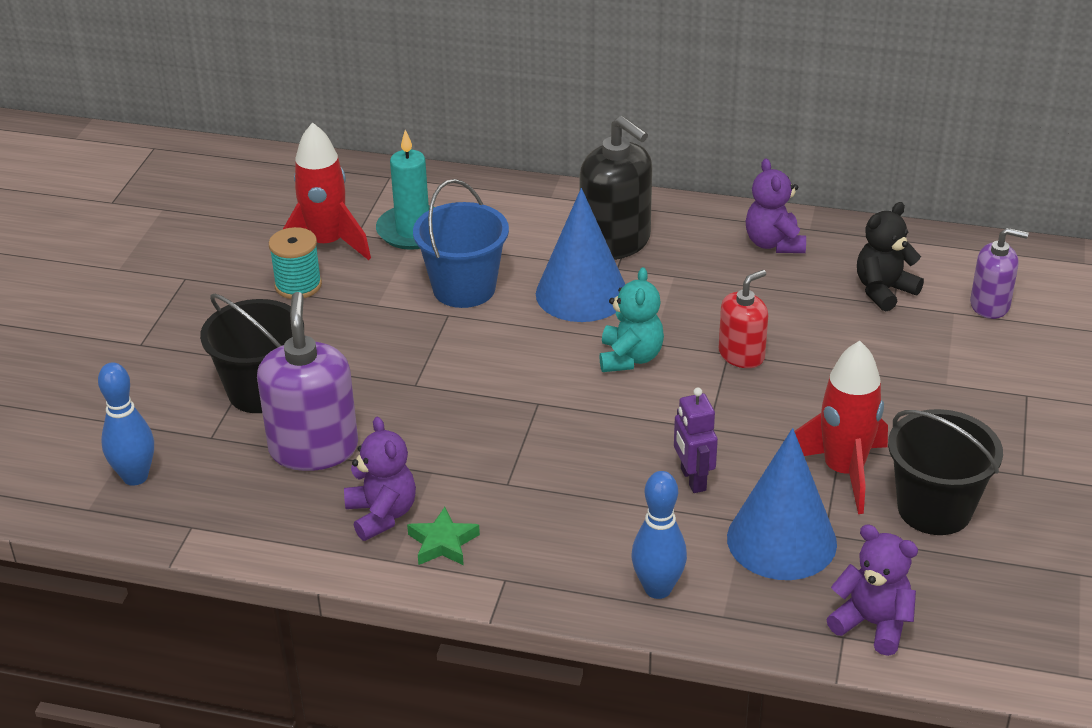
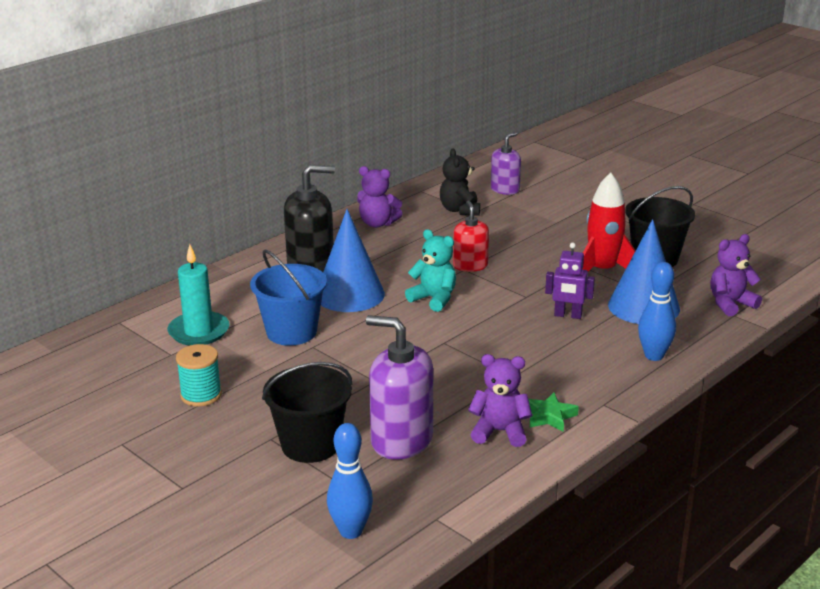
camera: 60 degrees left, 10 degrees down
(326, 244) = (166, 370): red rocket -> none

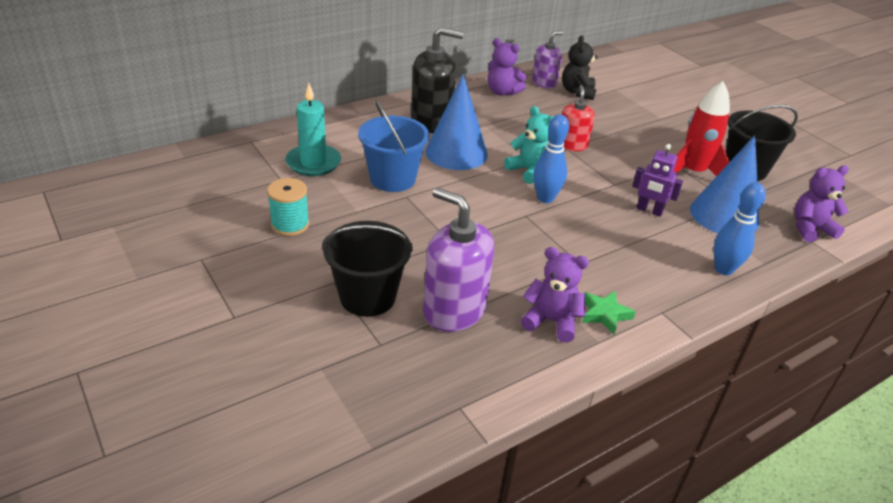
camera: 10 degrees right, 10 degrees up
(351, 531) = (371, 403): blue bowling pin -> blue bowling pin (545, 198)
(505, 189) = (622, 81): purple soap dispenser -> purple soap dispenser (544, 83)

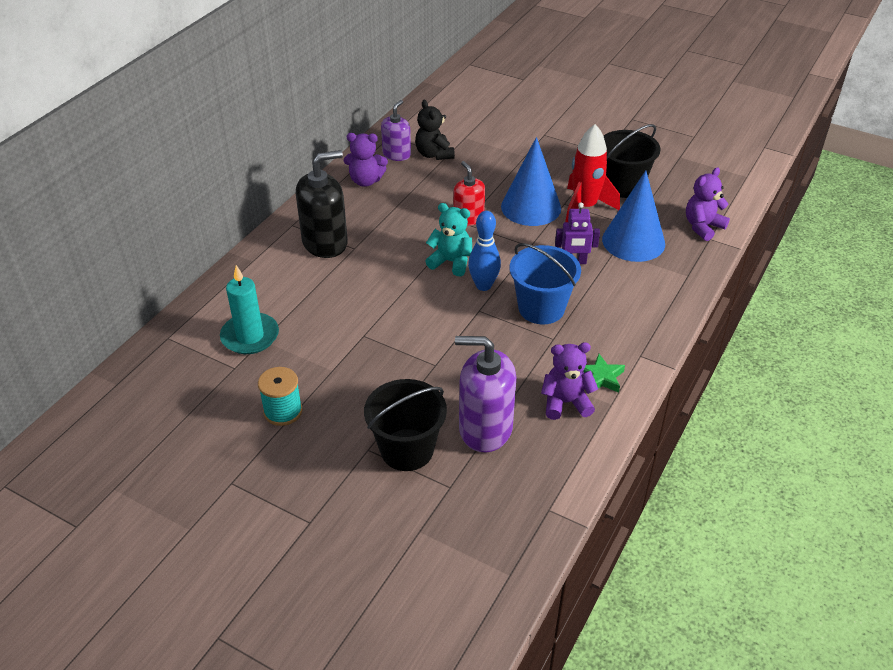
camera: 25 degrees left, 5 degrees up
(392, 179) = (337, 322): blue bucket -> blue bucket (541, 308)
(456, 152) = (373, 269): blue cone -> blue cone (531, 207)
(723, 269) = (662, 295): blue bowling pin -> none

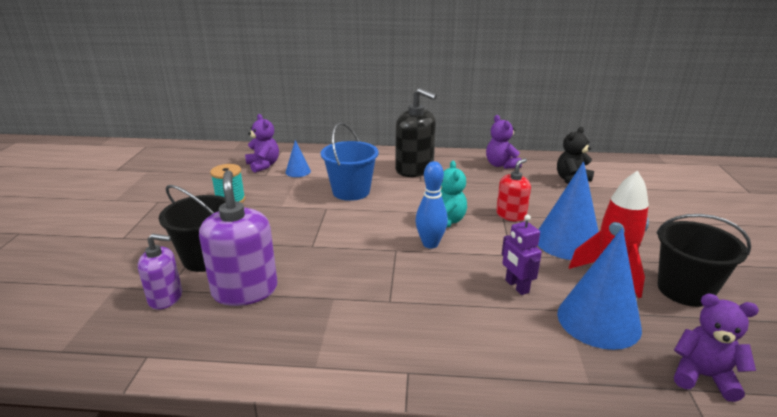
camera: 65 degrees right, 15 degrees down
(250, 336) = (298, 171): turquoise candle -> blue cone
(396, 154) = (549, 167): purple soap dispenser -> purple soap dispenser (166, 298)
(541, 308) = (427, 283): blue bucket -> blue bucket (351, 191)
(566, 402) = (301, 331): purple teddy bear -> purple teddy bear (263, 165)
(601, 377) = (352, 348): green star -> none

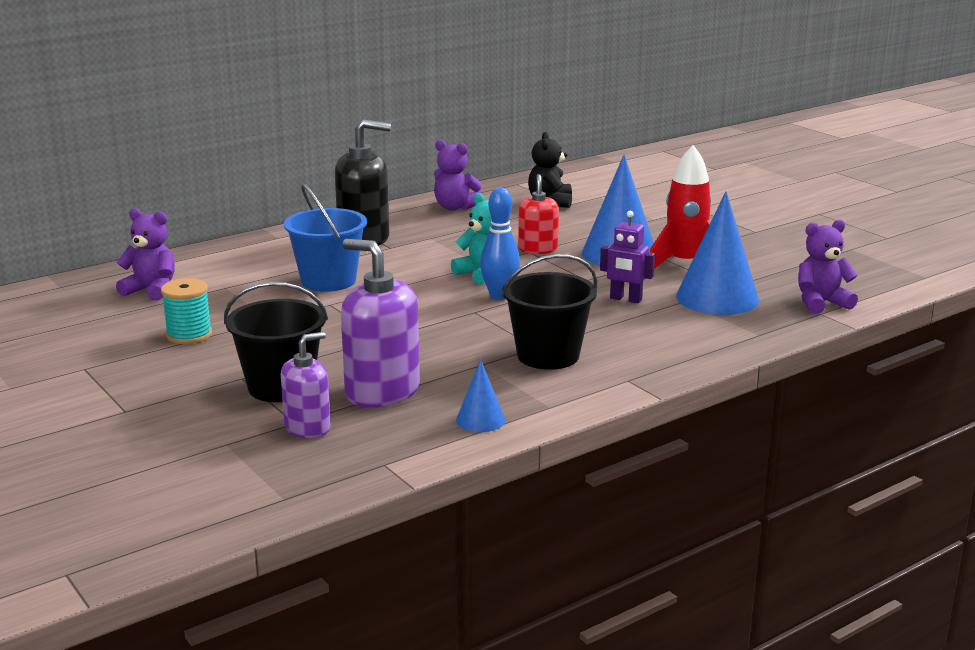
camera: 40 degrees left, 5 degrees down
(298, 171) = (217, 282): blue cone -> blue cone (480, 420)
(684, 290) = (751, 257): black bucket -> black bucket (548, 355)

